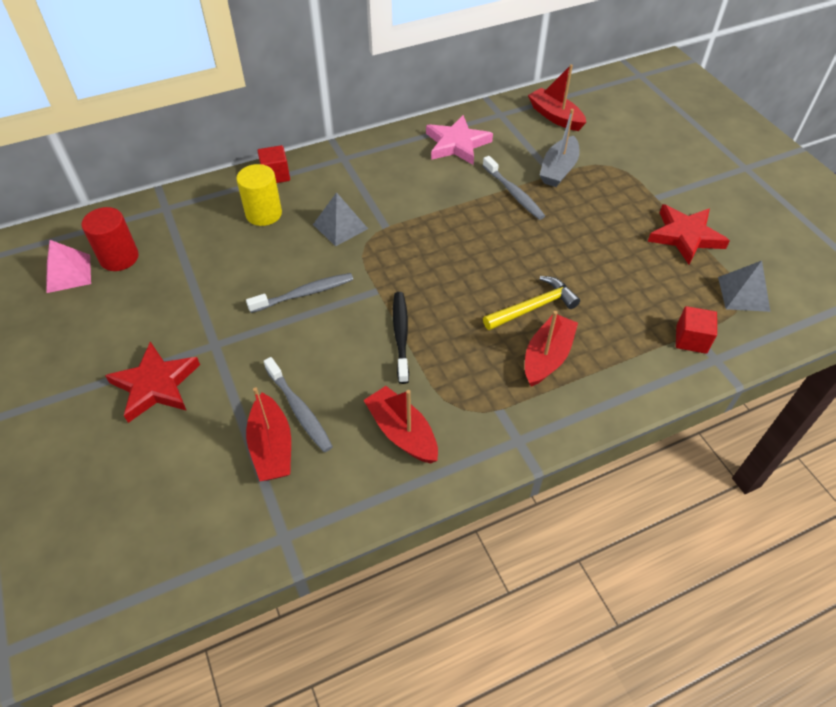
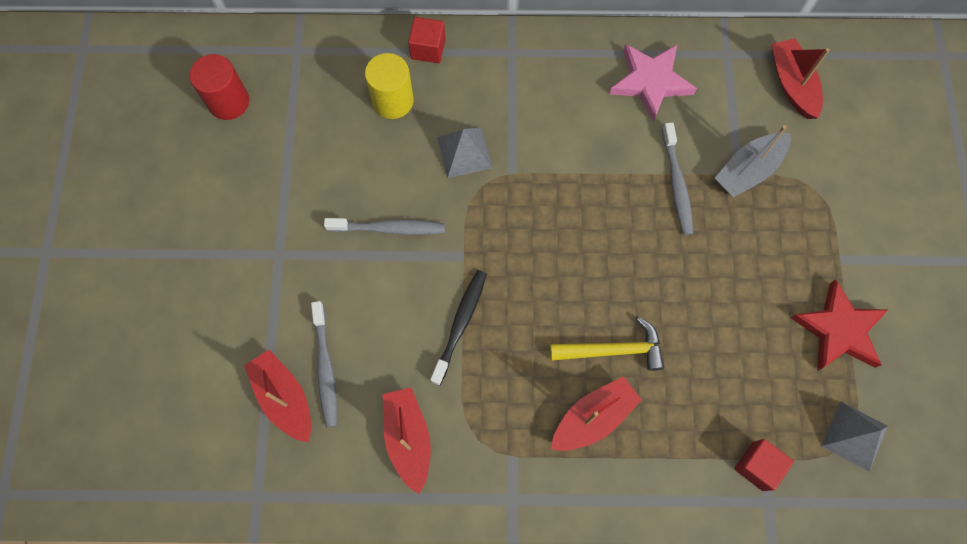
camera: 25 degrees right, 20 degrees up
(68, 273) = (175, 102): pink pyramid -> none
(155, 385) = (208, 279): red star -> none
(272, 447) = (284, 398): red boat -> red boat turned 135 degrees clockwise

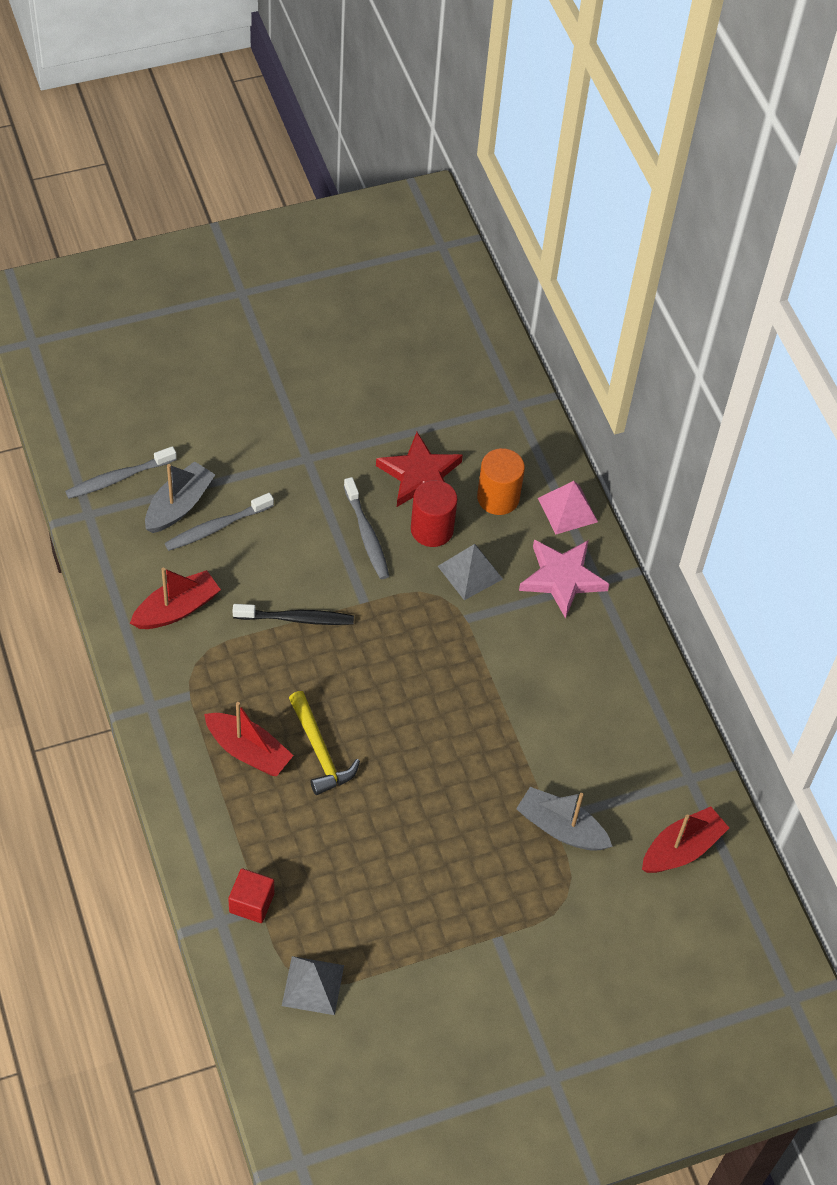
camera: 65 degrees right, 15 degrees down
(229, 102) = (438, 371): red cylinder -> red cylinder (432, 529)
(284, 398) = (179, 505): red boat -> grey boat
(393, 101) = (498, 498): yellow cylinder -> orange cylinder
(428, 49) = (567, 509): red cube -> pink pyramid
(650, 82) = (621, 714): pink star -> pink star (562, 578)
(677, 184) = (516, 765): grey toothbrush -> grey toothbrush (118, 478)
(838, 330) = (418, 949): red star -> red star (420, 475)

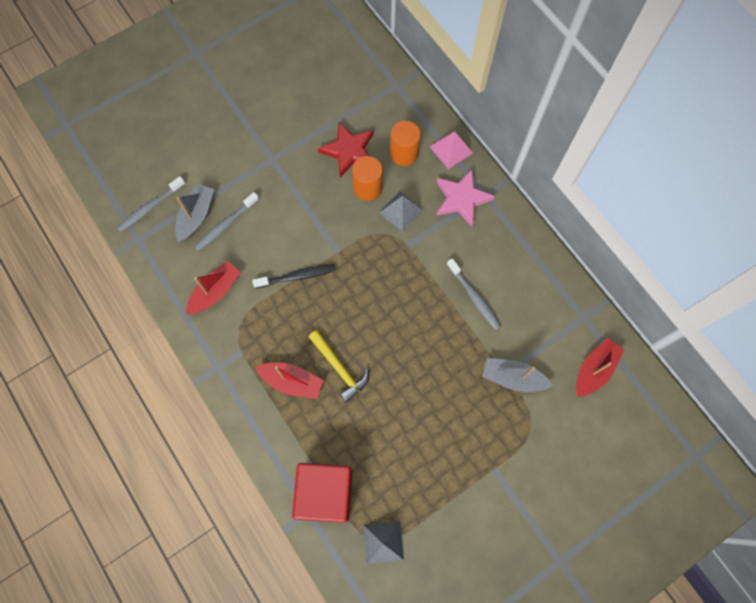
camera: 10 degrees left, 15 degrees up
(251, 903) = (325, 493): red cube -> red cube, size x2.05
(366, 534) = (326, 203): grey toothbrush -> grey toothbrush (474, 297)
(432, 529) = (367, 187): red cylinder -> orange cylinder

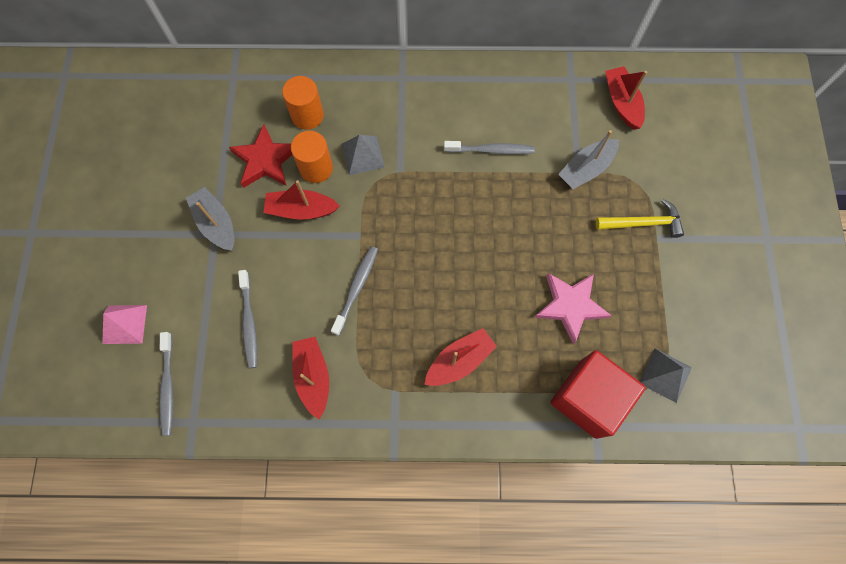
camera: 55 degrees left, 0 degrees up
(196, 216) = (216, 345): grey boat -> grey boat (216, 224)
(297, 276) = (356, 288): black toothbrush -> grey toothbrush
(329, 200) = (301, 210): none -> red boat
(339, 368) = (476, 308): yellow hammer -> yellow hammer (642, 223)
(451, 149) = (336, 75): pink pyramid -> pink pyramid (124, 324)
(461, 199) = (391, 99): pink star -> pink star (570, 306)

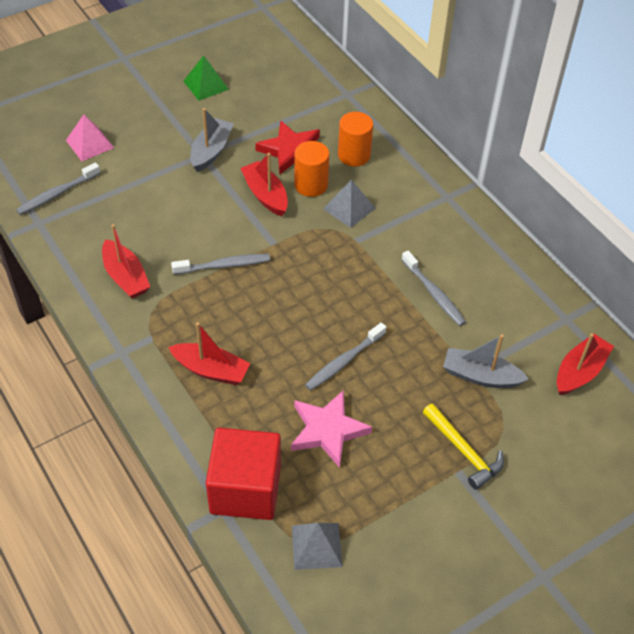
camera: 55 degrees right, 20 degrees down
(129, 181) = (206, 85): none -> green pyramid
(249, 322) = (143, 213): grey toothbrush -> grey toothbrush (344, 361)
(313, 377) = (125, 277): red boat -> red boat turned 105 degrees clockwise

